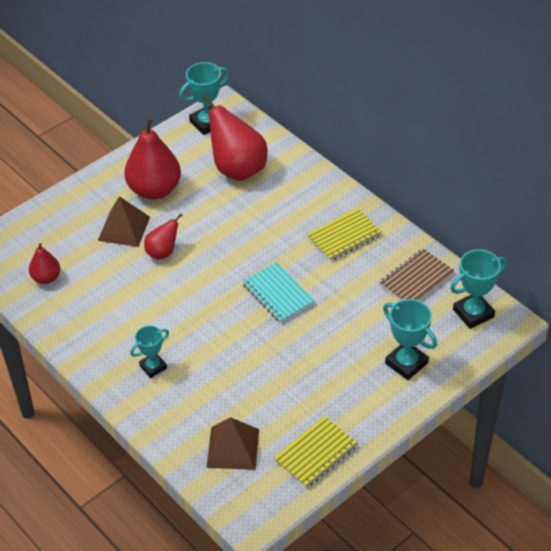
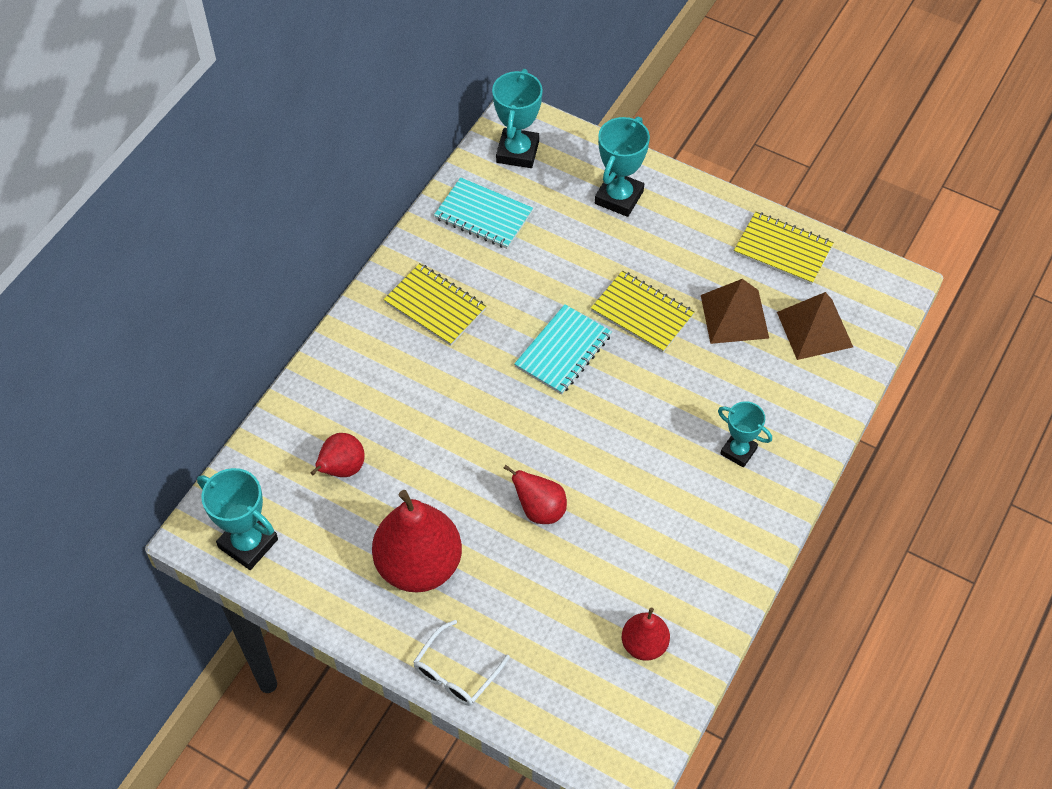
camera: 110 degrees left, 10 degrees up
(79, 192) = (456, 673): none -> white glasses
(124, 228) = (511, 578): brown pyramid -> brown pyramid (734, 316)
(237, 169) = (341, 469): red pear -> red pear, size x0.53
(291, 346) = (642, 313): none -> yellow notebook
(416, 279) = (483, 215): brown notebook -> turquoise notebook
(473, 313) = (517, 152): turquoise trophy -> turquoise trophy turned 60 degrees clockwise

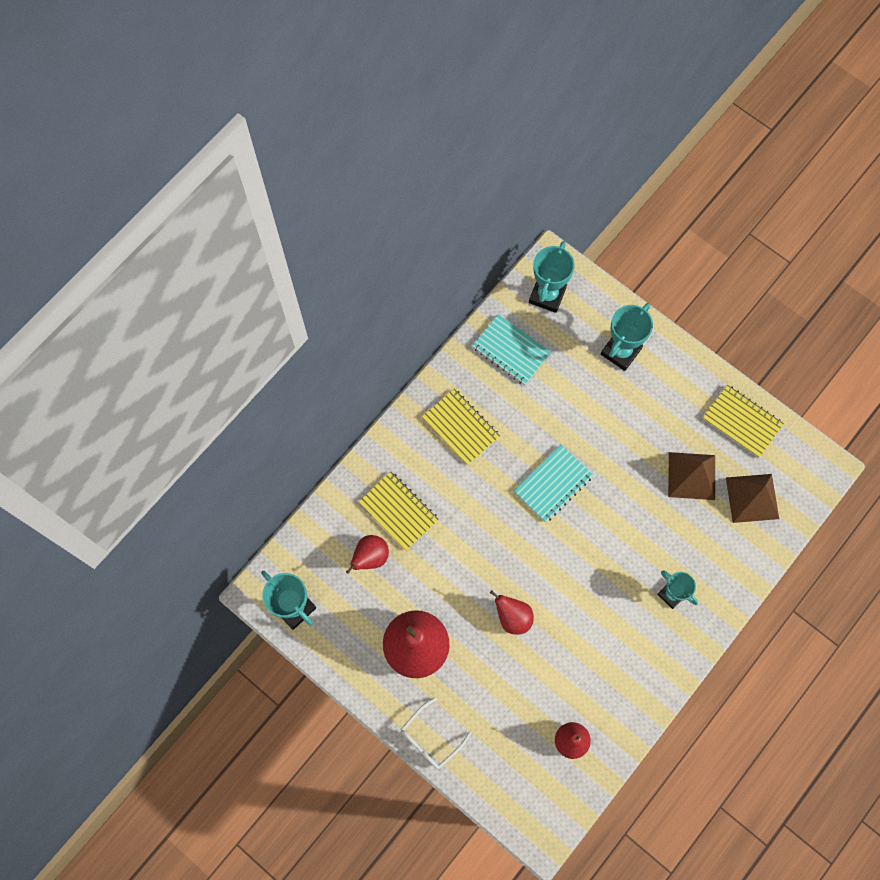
camera: 10 degrees right, 15 degrees up
(642, 313) = (620, 461): yellow notebook -> yellow notebook (398, 511)

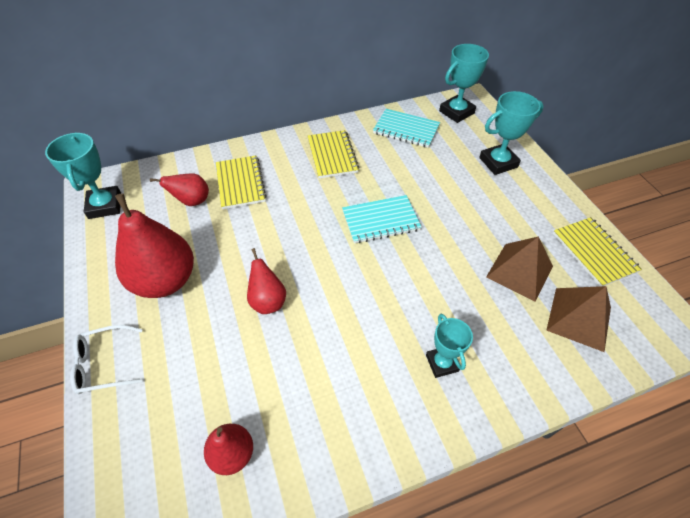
camera: 30 degrees right, 20 degrees down
(511, 350) = (406, 129): turquoise notebook -> turquoise notebook turned 45 degrees counterclockwise

